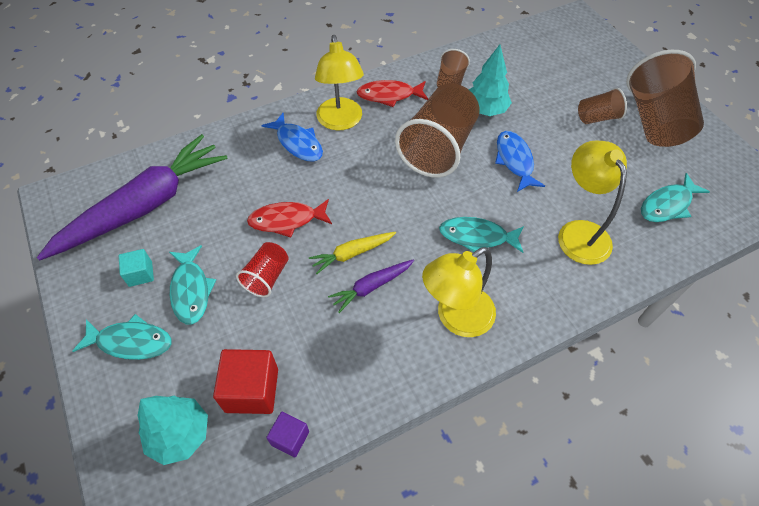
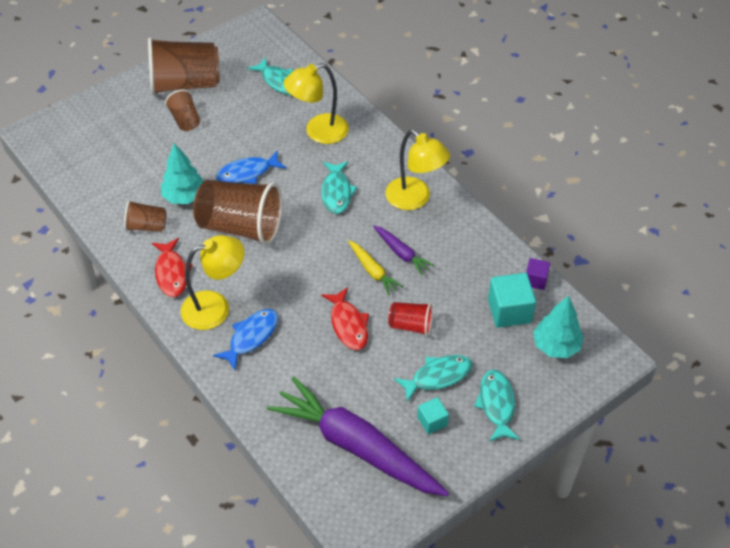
camera: 100 degrees left, 5 degrees down
(252, 390) = (509, 311): red cube -> turquoise cube

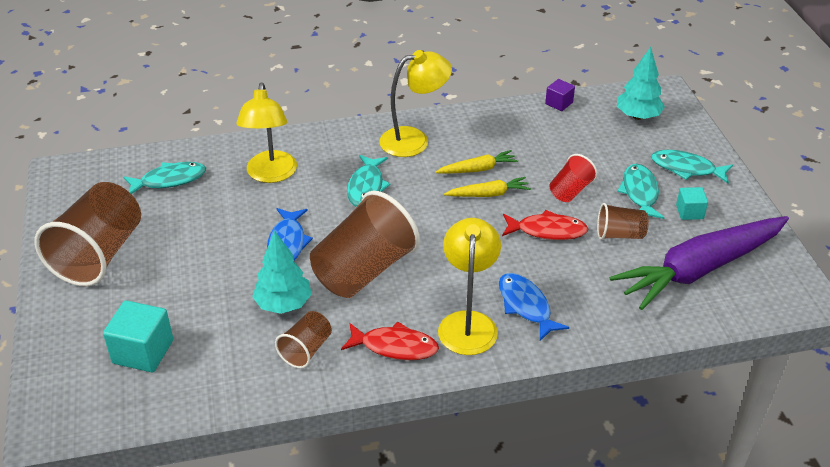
camera: 65 degrees left, 10 degrees down
(185, 120) = (159, 271): brown cup -> brown cup (619, 234)
(336, 192) = (366, 187): turquoise fish -> turquoise fish turned 75 degrees clockwise
(401, 253) = (477, 169): purple carrot -> yellow carrot
(509, 311) = (585, 128): turquoise cube -> turquoise cube (143, 351)

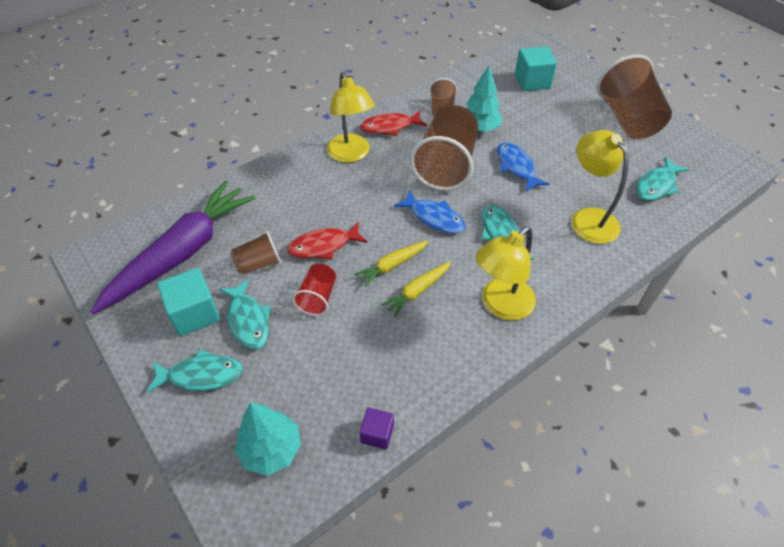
camera: 155 degrees right, 10 degrees up
(526, 306) = (316, 178): blue fish -> blue fish (434, 218)
(689, 212) = (195, 313): turquoise cube -> turquoise cube, size x1.74

